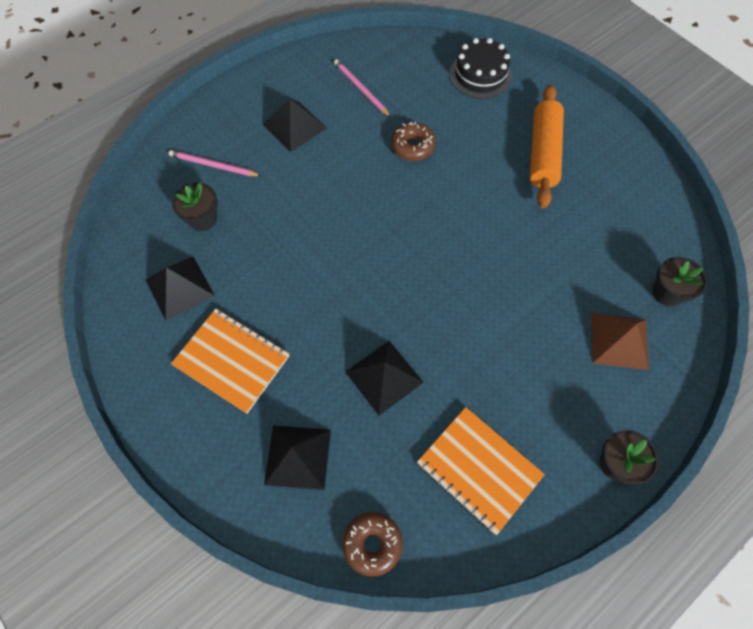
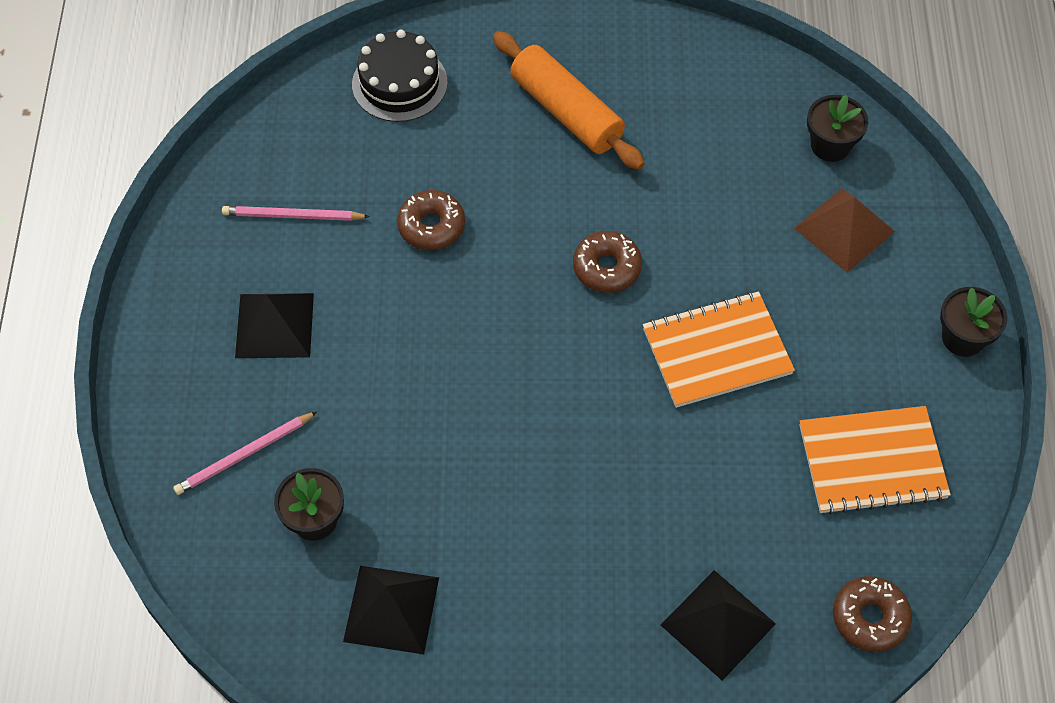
camera: 50 degrees left, 5 degrees down
(232, 361) = (543, 615): orange notebook -> orange notebook (717, 351)
(384, 377) = (698, 474): black pyramid -> none
(468, 239) = (607, 268): none -> brown donut

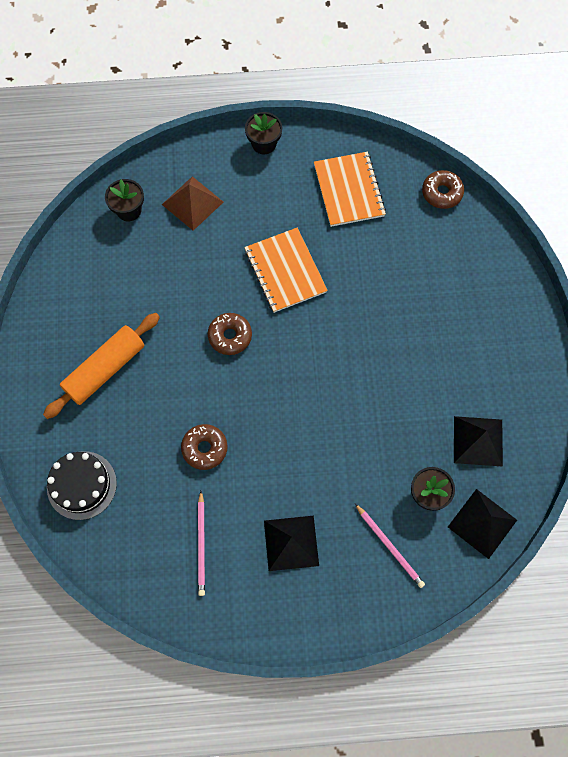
camera: 95 degrees left, 10 degrees up
(718, 624) = (457, 266): black pyramid -> black pyramid (482, 523)

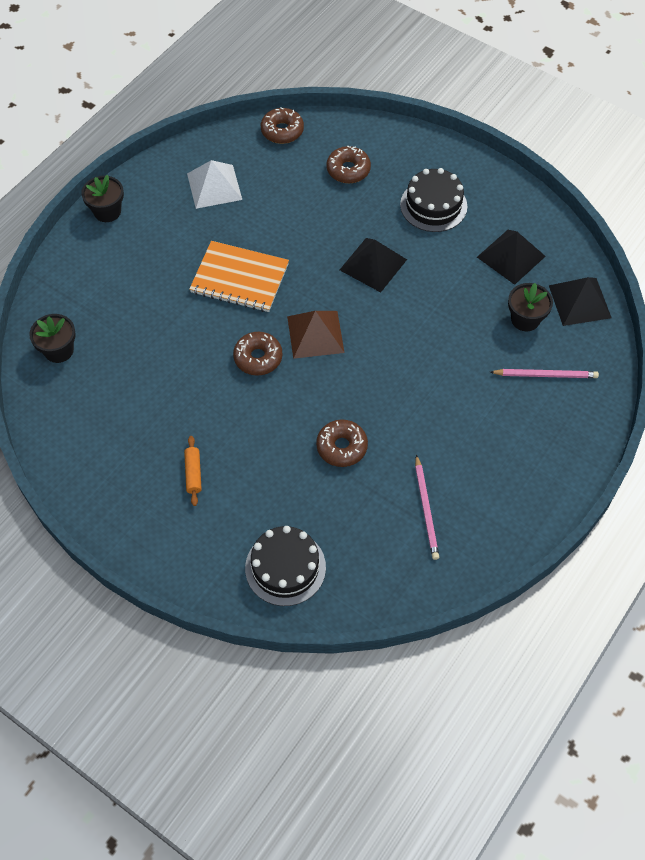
camera: 50 degrees left, 10 degrees down
(105, 369) = (193, 473): orange rolling pin -> orange rolling pin, size x0.45
(192, 203) = (105, 299): brown pyramid -> brown pyramid (315, 334)
(201, 545) = (426, 509): pink pencil -> pink pencil turned 45 degrees clockwise
(291, 543) = (483, 441): black pyramid -> black pyramid (373, 264)
(349, 190) = (214, 186): orange notebook -> white pyramid
(449, 265) = (348, 170): none -> brown donut
(473, 349) = (433, 205): none -> black cake

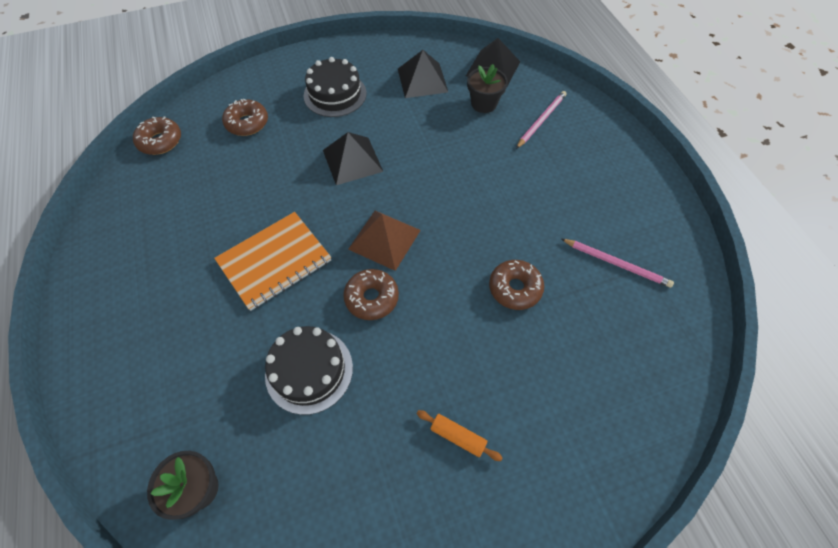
camera: 55 degrees left, 0 degrees up
(107, 211) = (83, 329): black flower pot -> none
(214, 186) = (158, 221): white pyramid -> none
(285, 567) = (617, 414): black cake -> black cake (309, 370)

